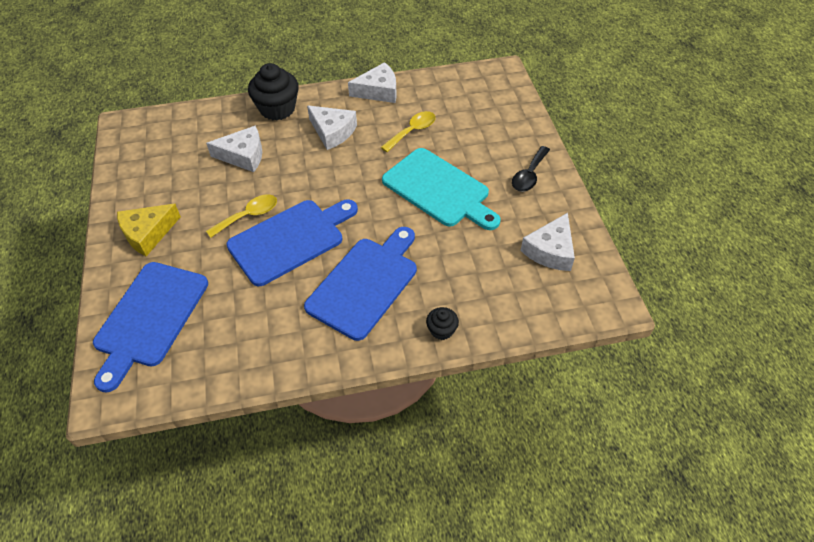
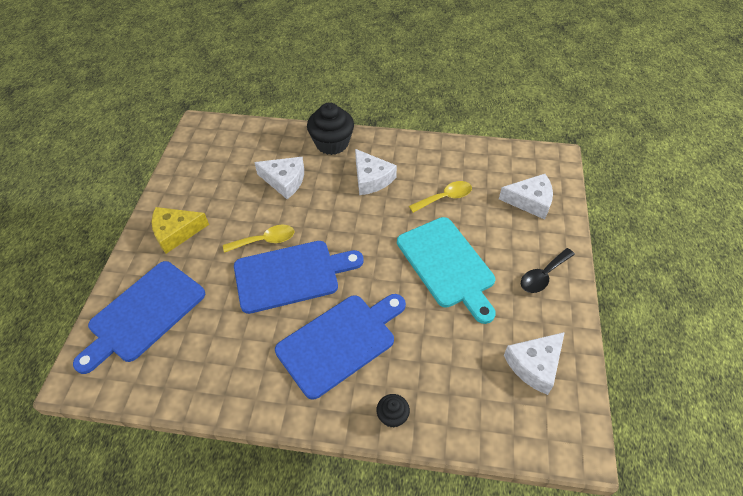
camera: 20 degrees right, 0 degrees up
(378, 91) = (429, 149): white cheese -> white cheese (530, 201)

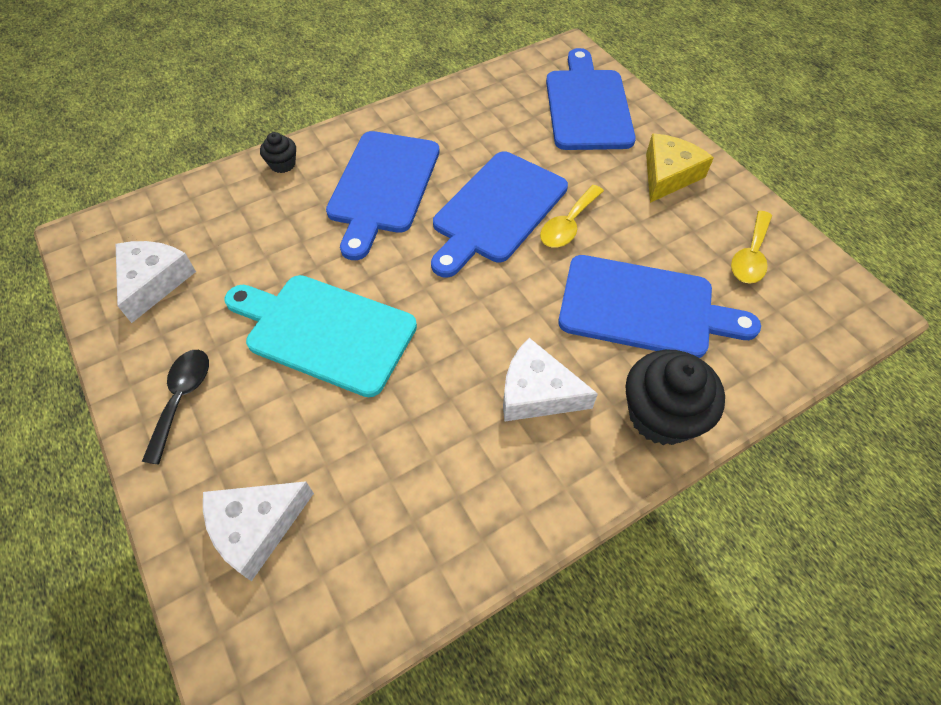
camera: 140 degrees right, 5 degrees up
(285, 181) = (644, 307): white cheese -> blue cutting board
(445, 198) = (400, 435): yellow spoon -> yellow spoon (750, 256)

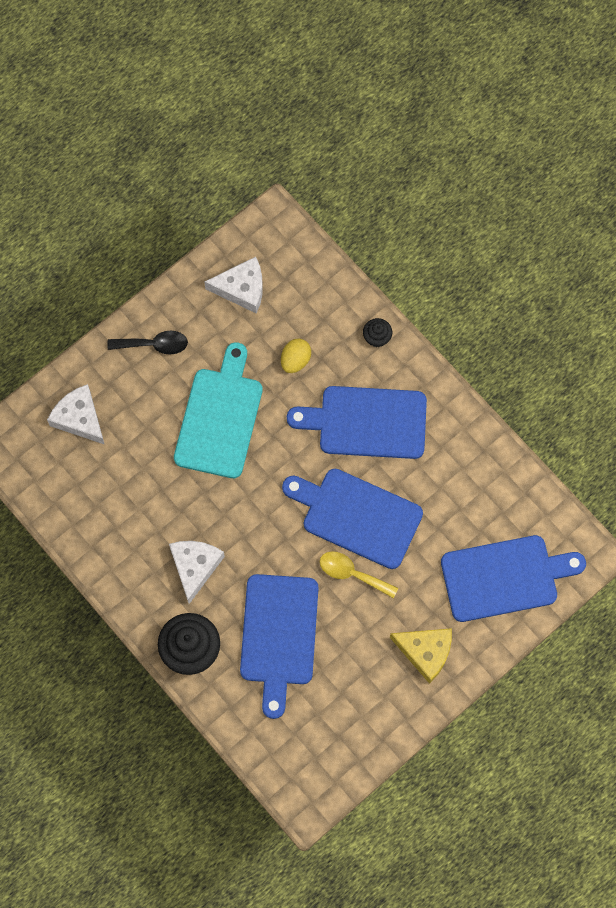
camera: 80 degrees right, 15 degrees up
(278, 240) = (295, 360): none -> yellow egg
(750, 256) = (344, 717): yellow spoon -> none

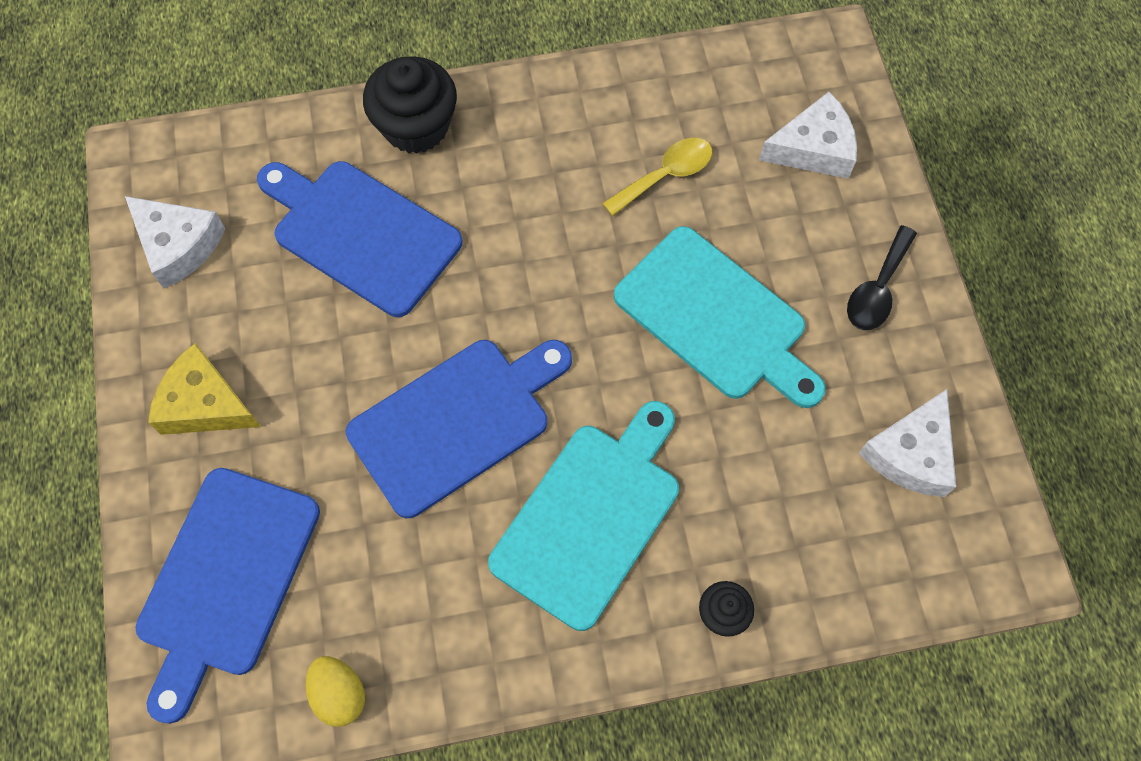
camera: 120 degrees right, 5 degrees down
(195, 567) = (520, 183): white cheese -> white cheese (178, 245)
(295, 360) = (749, 468): yellow egg -> yellow egg (339, 694)
(352, 573) = (379, 369): yellow spoon -> yellow spoon (666, 175)
(367, 422) = (590, 517): blue cutting board -> turquoise cutting board
(425, 652) = (205, 404): yellow cheese -> yellow cheese turned 60 degrees clockwise

